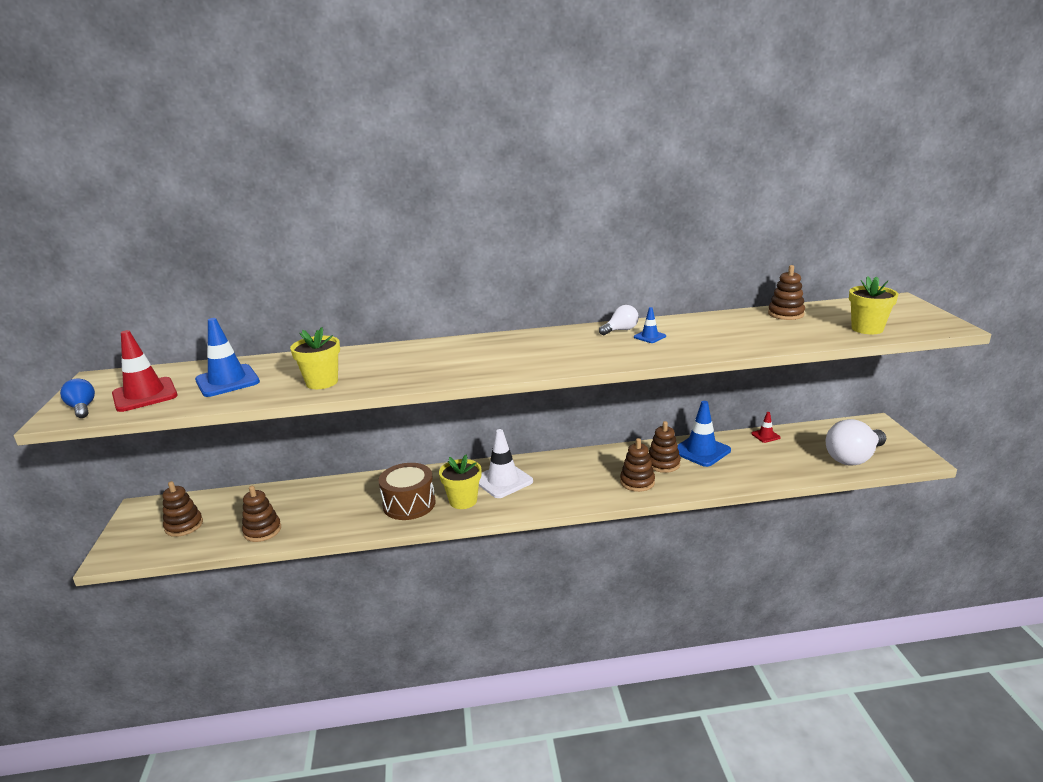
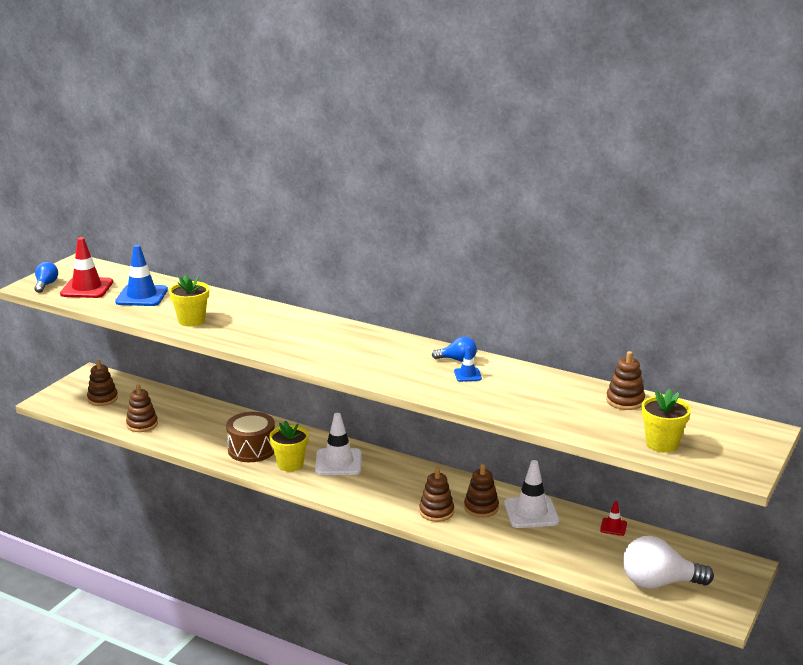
camera: 35 degrees right, 0 degrees up
(621, 330) = (457, 360): white light bulb -> blue light bulb
(701, 451) = (531, 512): blue traffic cone -> white traffic cone

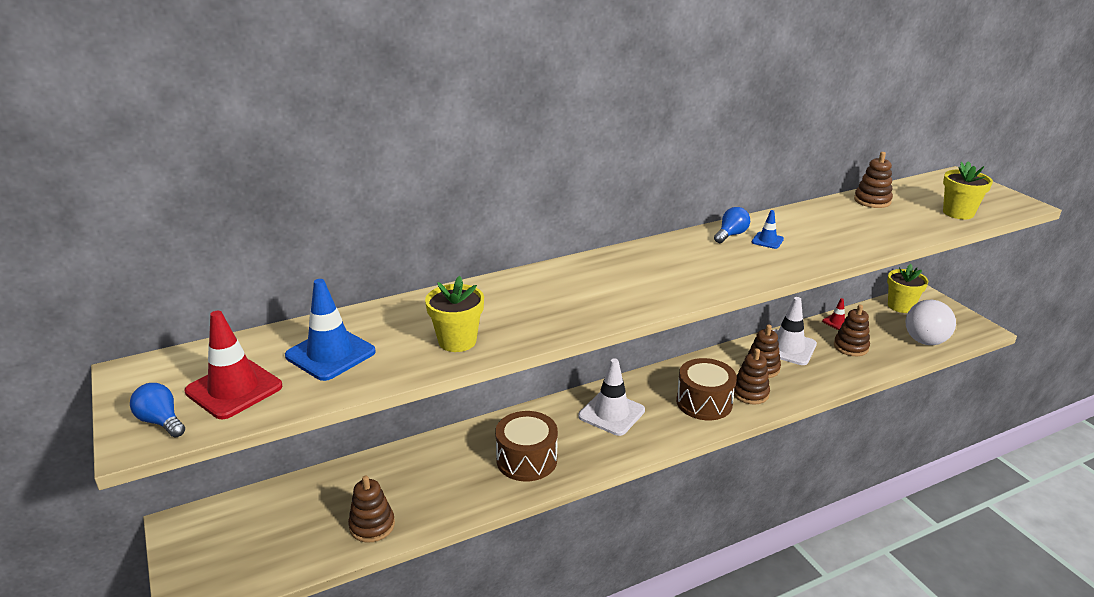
camera: 55 degrees left, 5 degrees up
(102, 399) = (261, 538): brown stacking toy -> brown stacking toy (850, 347)
(290, 464) = (585, 445): yellow flower pot -> yellow flower pot (900, 306)
(398, 495) = (704, 402): none -> brown drum

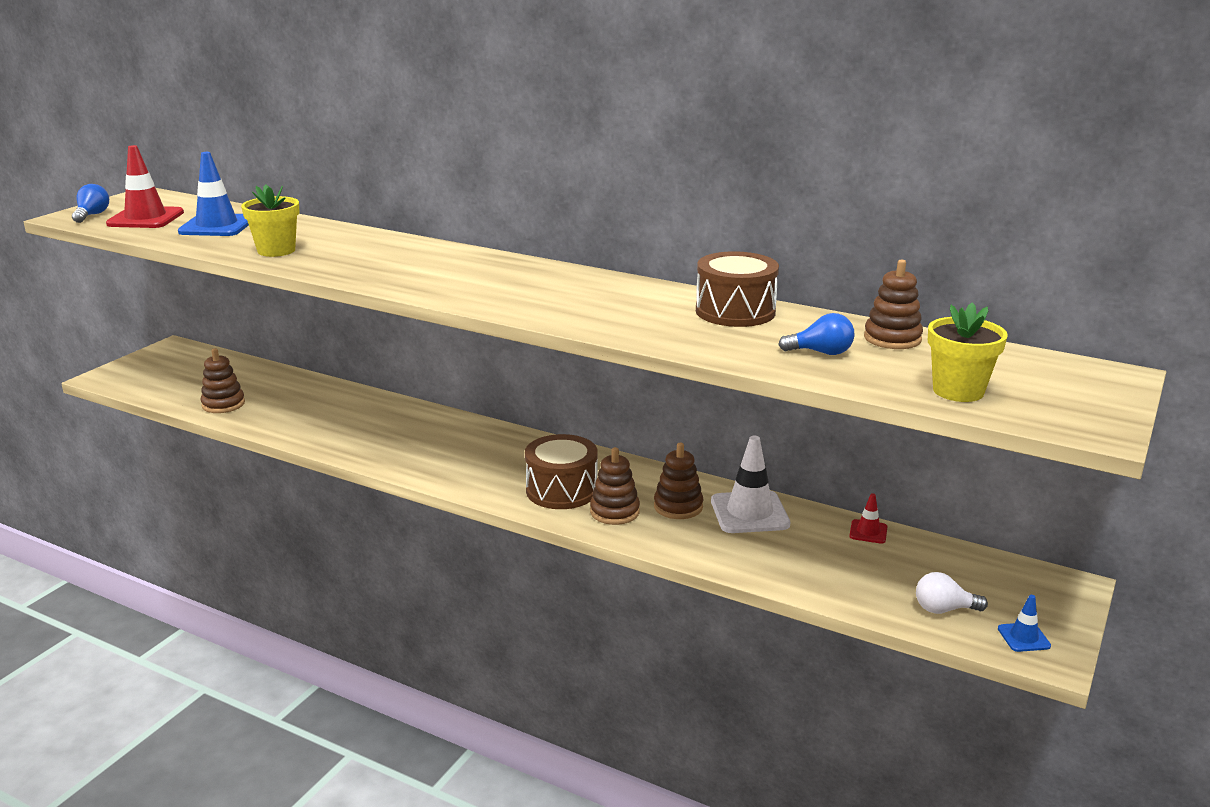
camera: 55 degrees right, 5 degrees down
(526, 460) = (365, 434): brown drum -> brown drum (735, 311)
(611, 413) = (482, 449): white traffic cone -> none
(731, 235) = (644, 292): blue light bulb -> blue light bulb (821, 352)
(767, 240) = (658, 309): blue traffic cone -> blue traffic cone (1023, 637)
(850, 347) = (818, 554): brown stacking toy -> none
(900, 306) = (999, 572): yellow flower pot -> none
(927, 336) = (943, 609): white light bulb -> white light bulb, size x0.53

